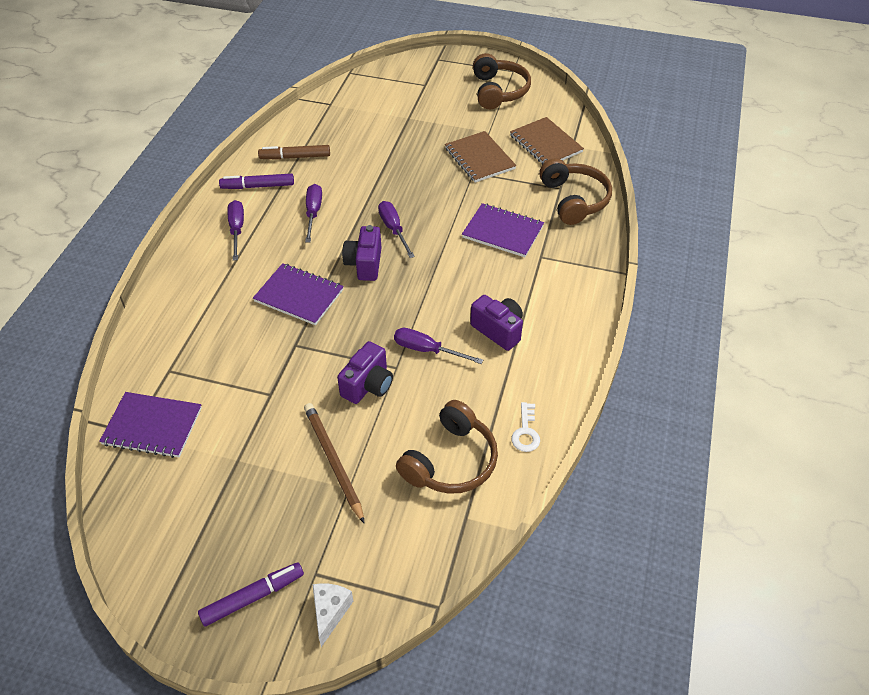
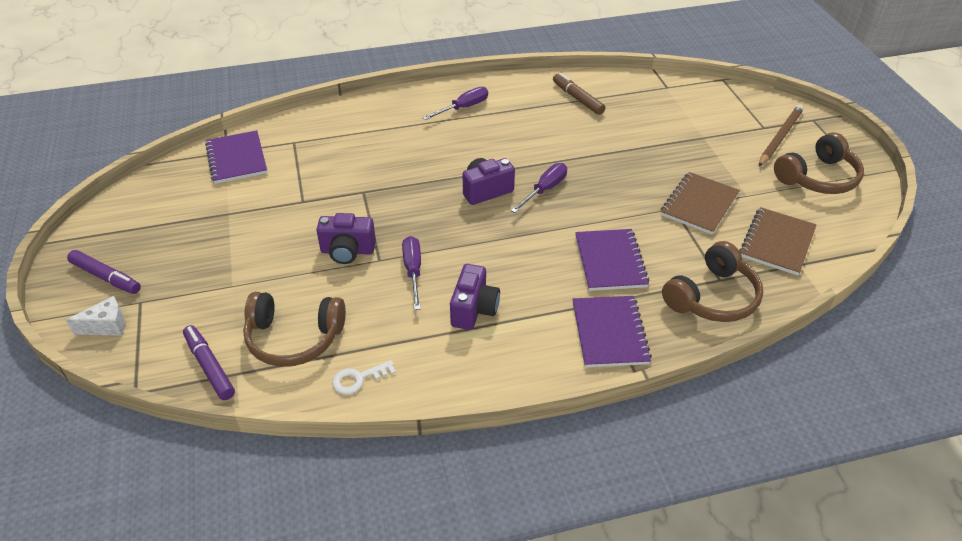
camera: 60 degrees right, 5 degrees down
(258, 186) = (522, 96): purple marker -> purple marker (209, 366)
(299, 296) = (418, 170): purple notebook -> purple notebook (609, 333)
(313, 213) = (520, 137): purple screwdriver -> none
(333, 461) = (254, 265): brown pencil -> brown pencil (780, 137)

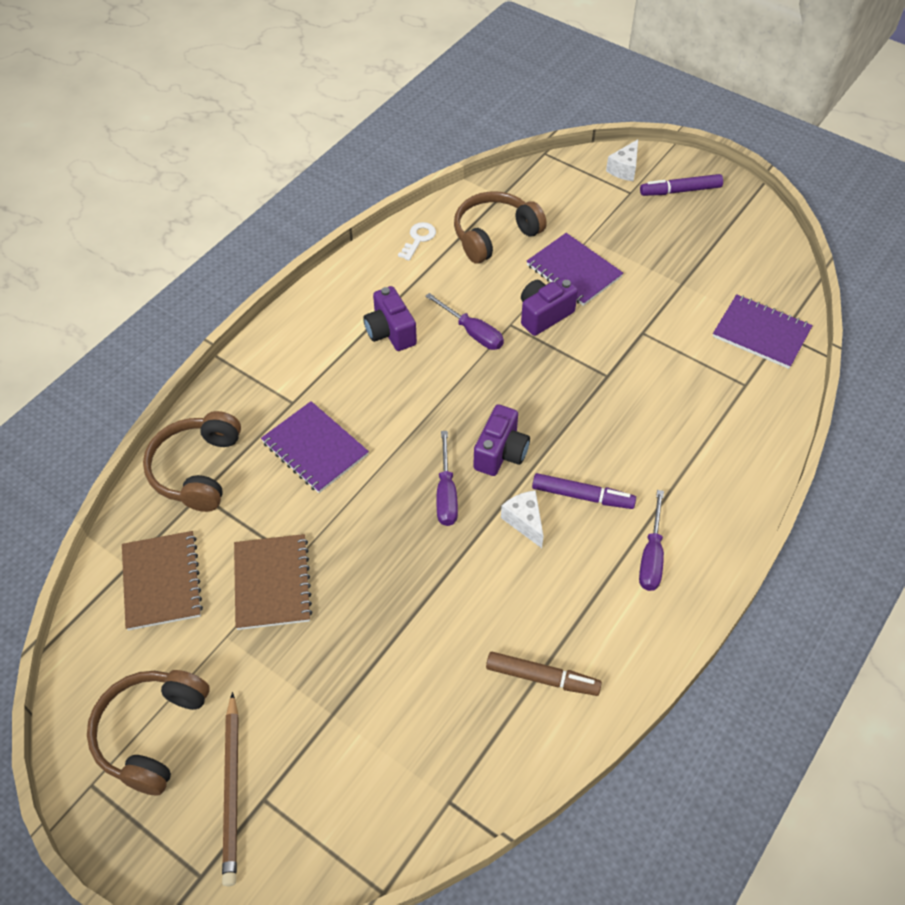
camera: 140 degrees right, 10 degrees up
(209, 366) = (523, 189): purple marker -> purple marker (582, 496)
(513, 154) = (524, 521): none -> white cheese
(609, 333) = (266, 379): purple notebook -> purple notebook (574, 271)

